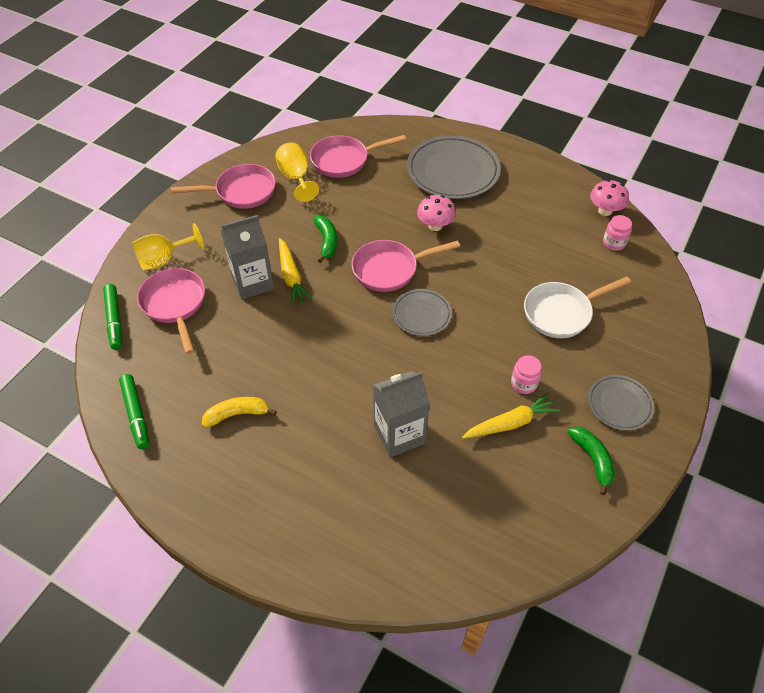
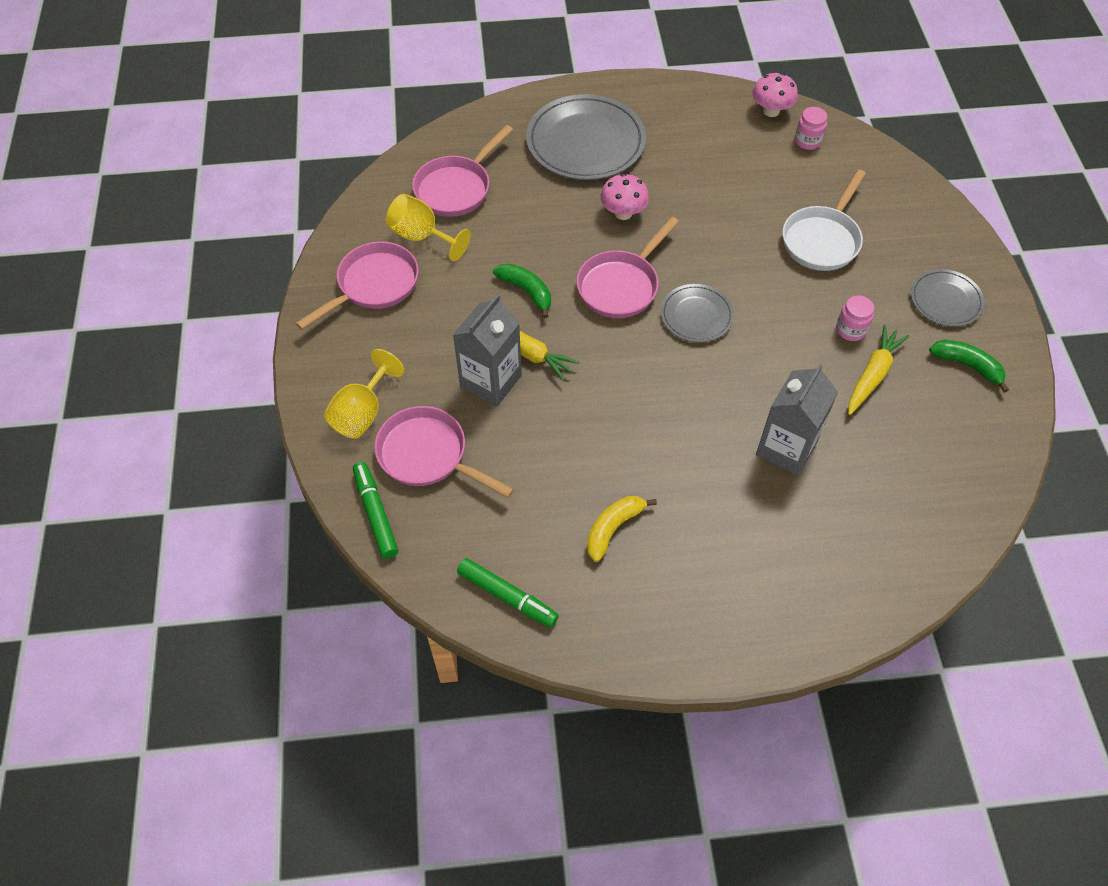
camera: 35 degrees left, 5 degrees up
(114, 320) = (376, 513): green marker -> green marker turned 150 degrees counterclockwise

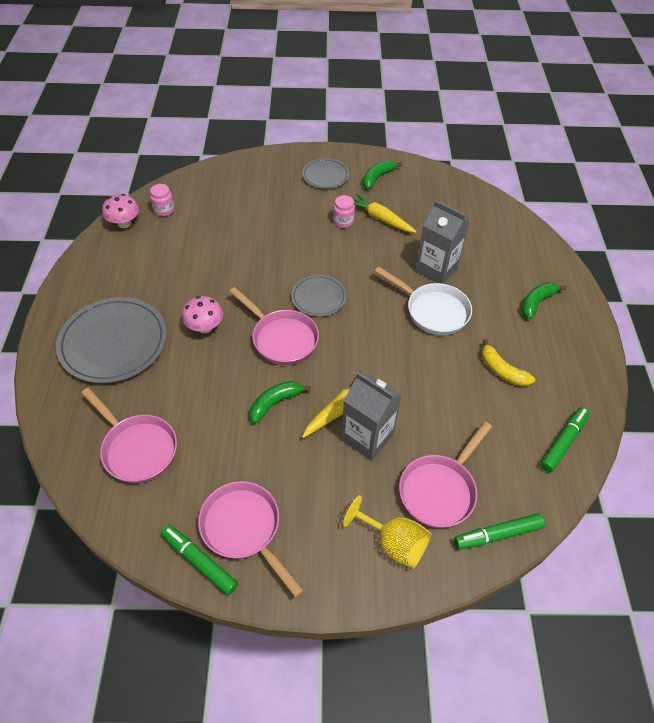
camera: 85 degrees left, 5 degrees down
(340, 257) = (199, 561): none -> green marker
(422, 237) = (191, 482): yellow goblet -> none
(752, 582) = (537, 302): none -> green banana
(822, 239) = (261, 220): white pan -> white pan (433, 311)

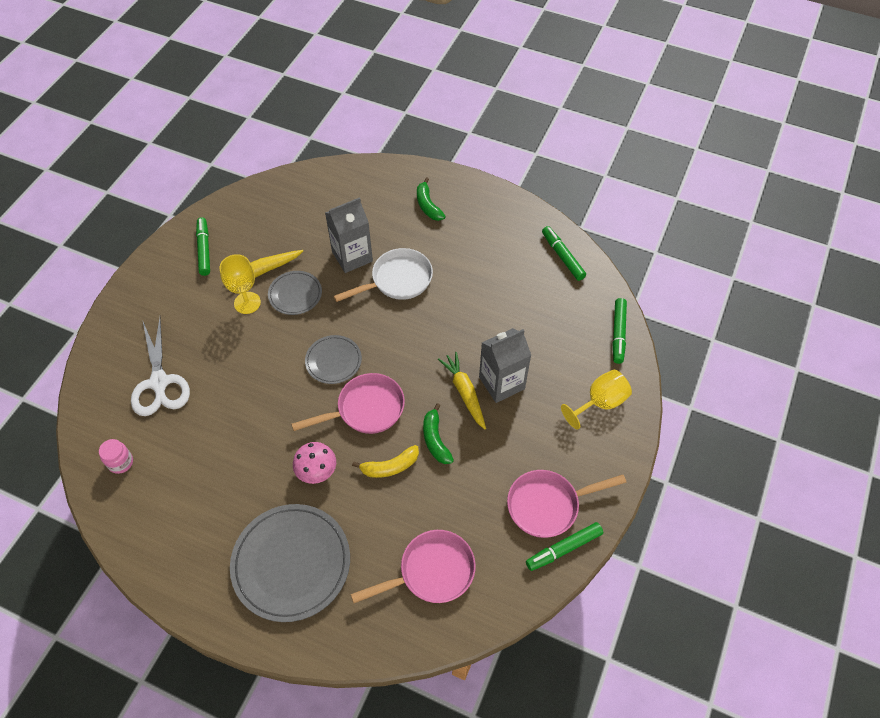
camera: 65 degrees left, 5 degrees up
(124, 223) = (116, 510): pink mushroom -> none
(241, 202) = (159, 382): none -> white scissors
(325, 175) = (170, 292): grey plate -> grey plate (295, 294)
(343, 221) = (247, 303): pink jar -> yellow goblet
(377, 177) = (204, 249): green banana -> green marker
(440, 490) = (569, 353): pink pan -> none
(502, 370) = (482, 262): yellow banana -> yellow banana (390, 466)

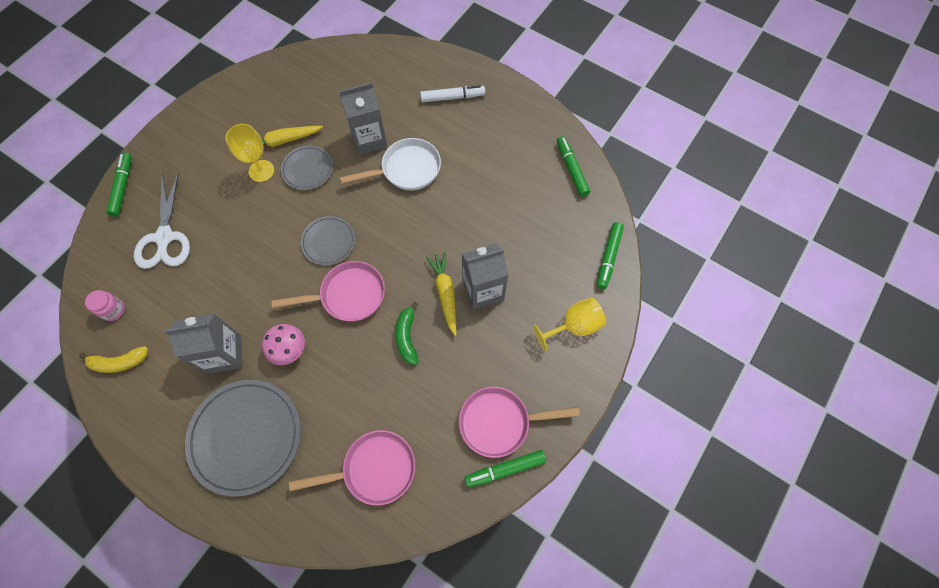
camera: 10 degrees right, 10 degrees up
(204, 249) = (233, 112): green marker -> green marker (123, 187)
(249, 486) = (224, 354): none -> grey carton
(390, 466) = (358, 357): yellow banana -> yellow banana (119, 362)
(428, 205) = (452, 97): green banana -> white marker

